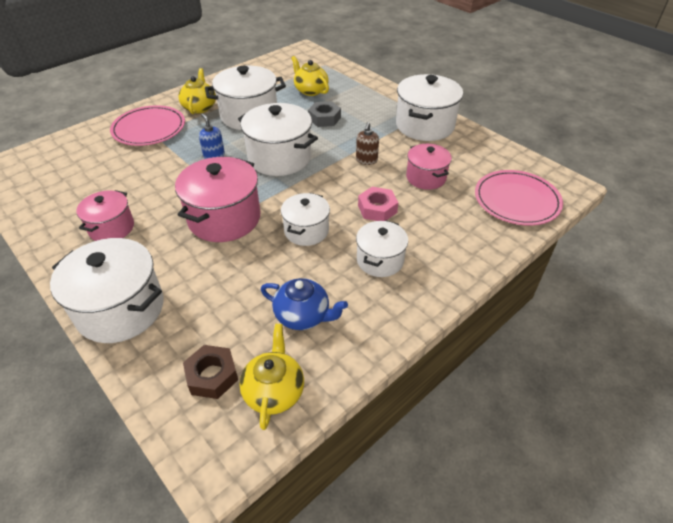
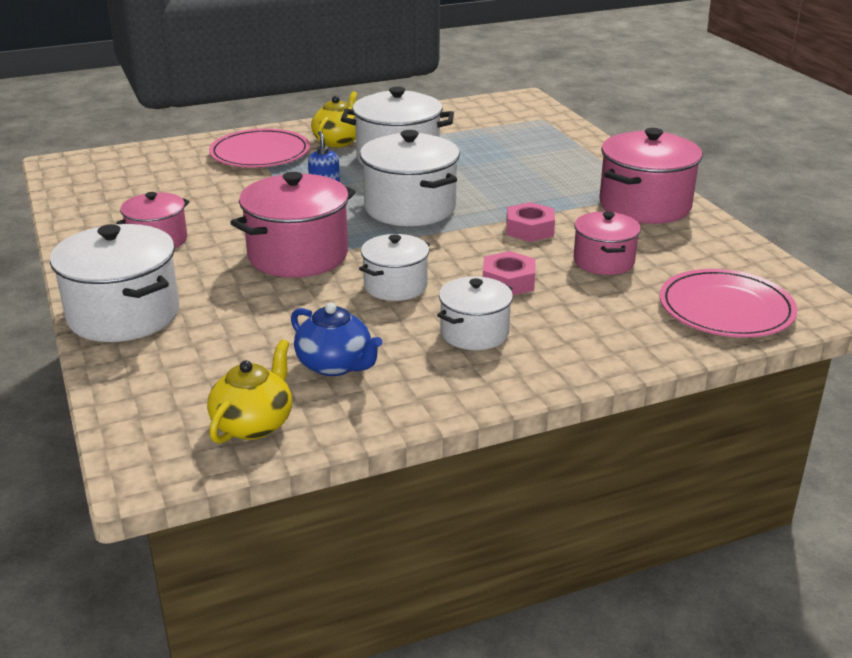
camera: 20 degrees right, 15 degrees down
(212, 376) = (190, 394): brown nut -> none
(310, 90) = (502, 144): yellow teapot -> none
(324, 118) = (500, 176): grey nut -> none
(366, 160) = (529, 229): brown soap dispenser -> pink nut
(424, 125) = (645, 206): white pot -> pink pot

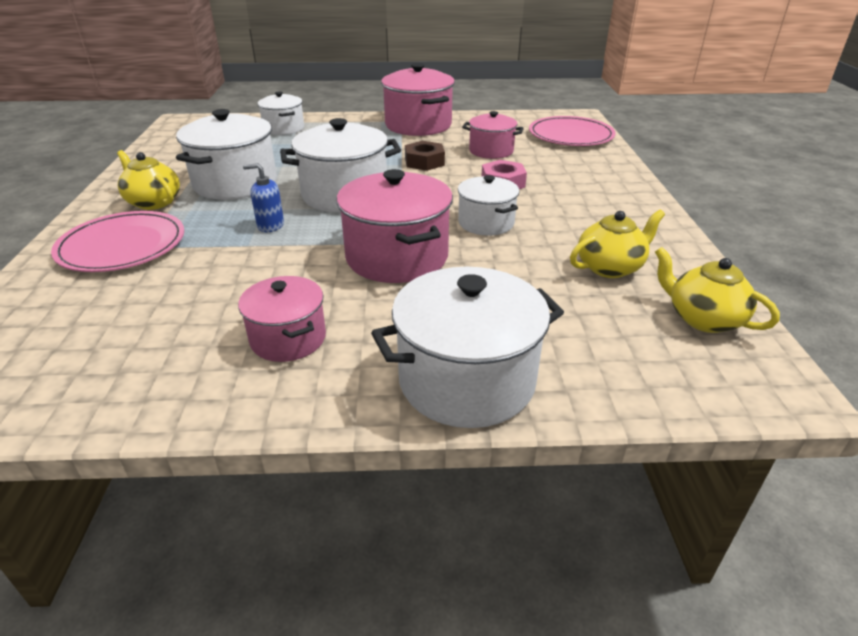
camera: 70 degrees left, 5 degrees up
(335, 365) = (610, 267): blue teapot -> yellow teapot
(474, 333) = (575, 207): white pot -> white pot (284, 128)
(529, 229) = (424, 162): pink nut -> brown nut

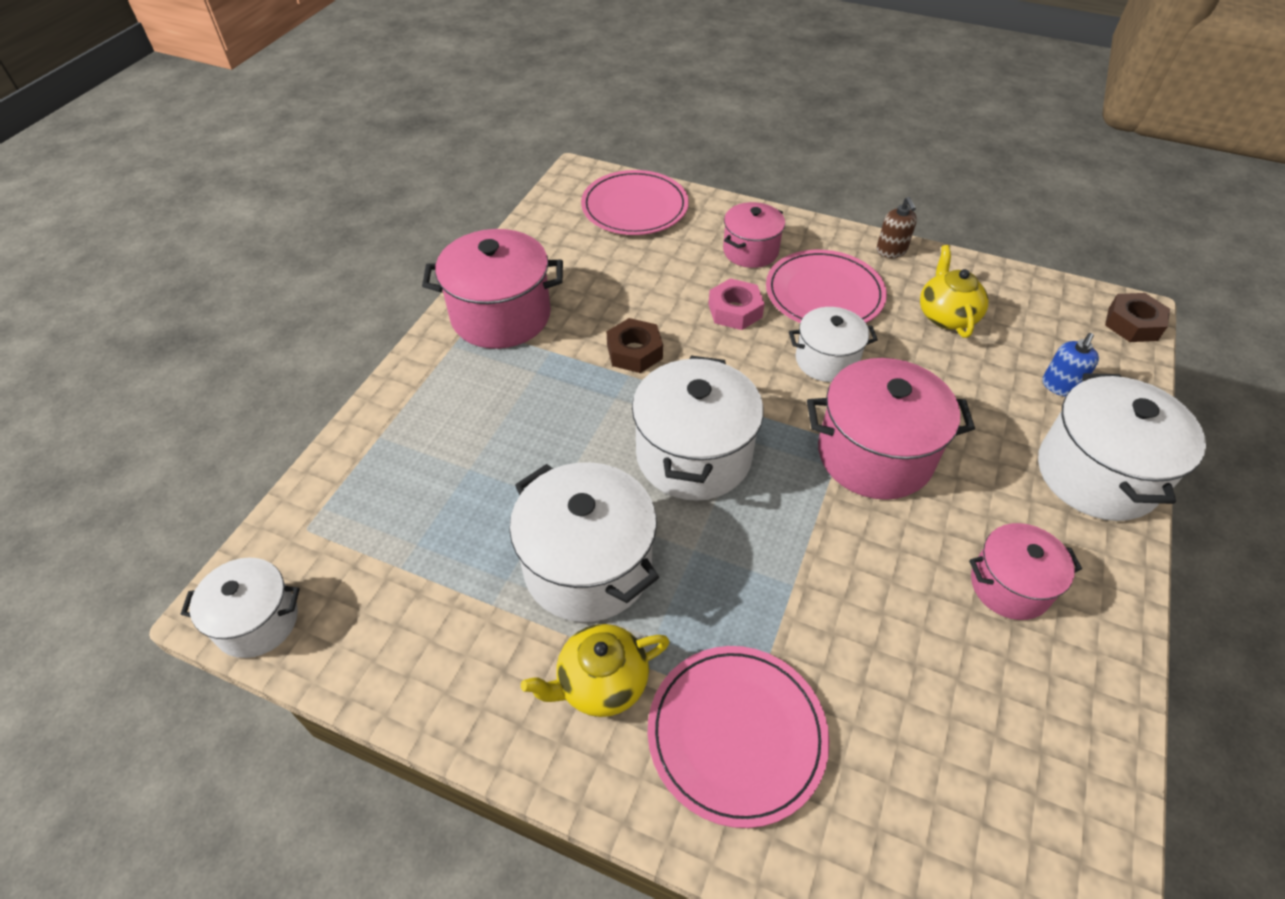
camera: 65 degrees left, 15 degrees up
(270, 225) = (748, 551): blue soap dispenser -> blue soap dispenser (1060, 386)
(284, 128) = (394, 463): white pot -> white pot (257, 621)
(491, 151) = (638, 285): pink pot -> pink pot (750, 251)
(565, 210) = (824, 294): none -> pink plate
(666, 229) = (891, 251): none -> brown soap dispenser
(703, 318) = (1039, 304): yellow teapot -> none
(761, 392) = (1132, 324): none -> brown nut

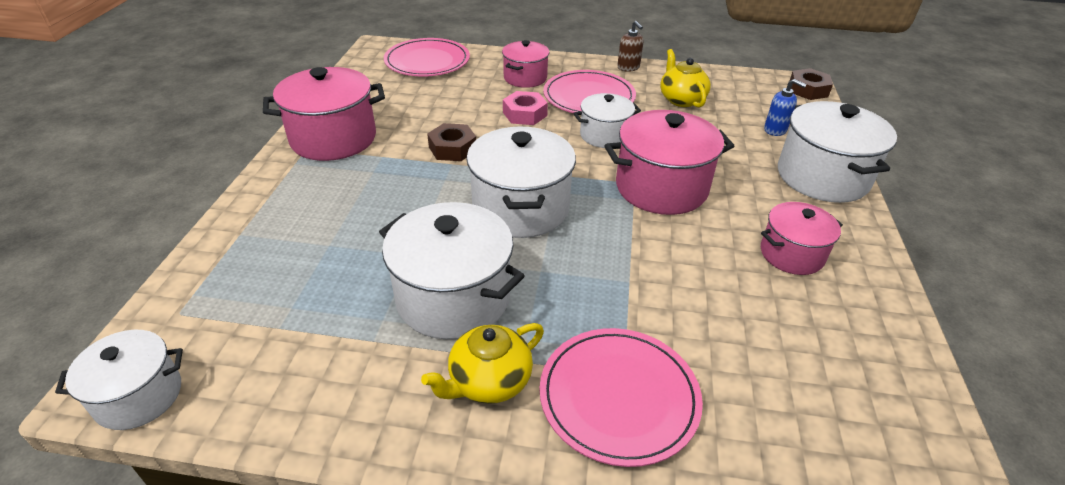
camera: 15 degrees left, 10 degrees down
(1060, 386) = (775, 130): blue soap dispenser -> blue soap dispenser turned 75 degrees counterclockwise

